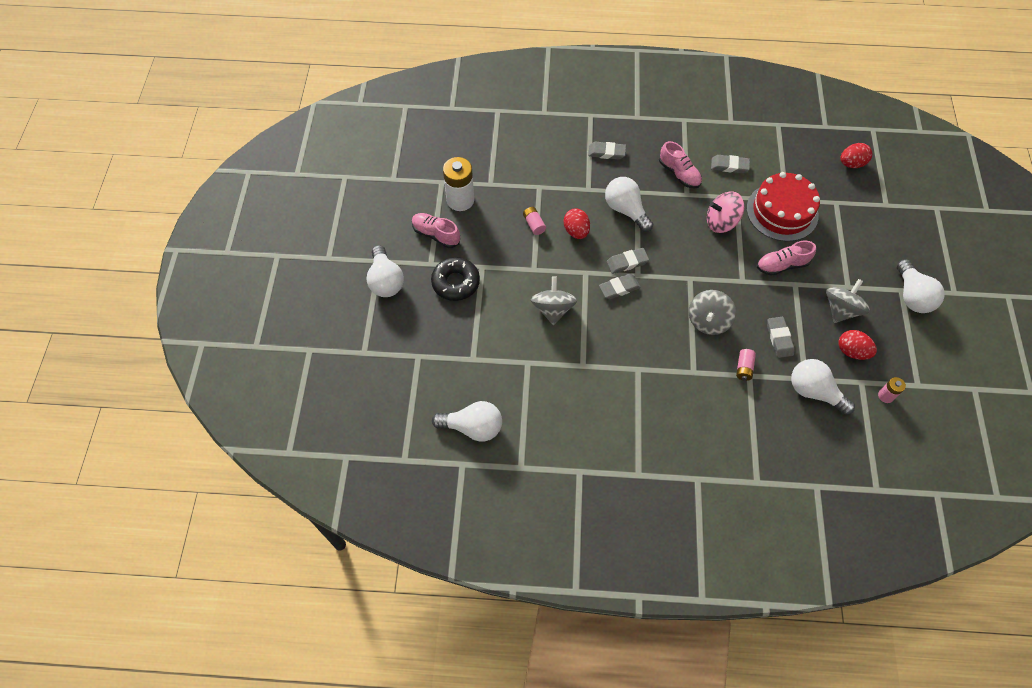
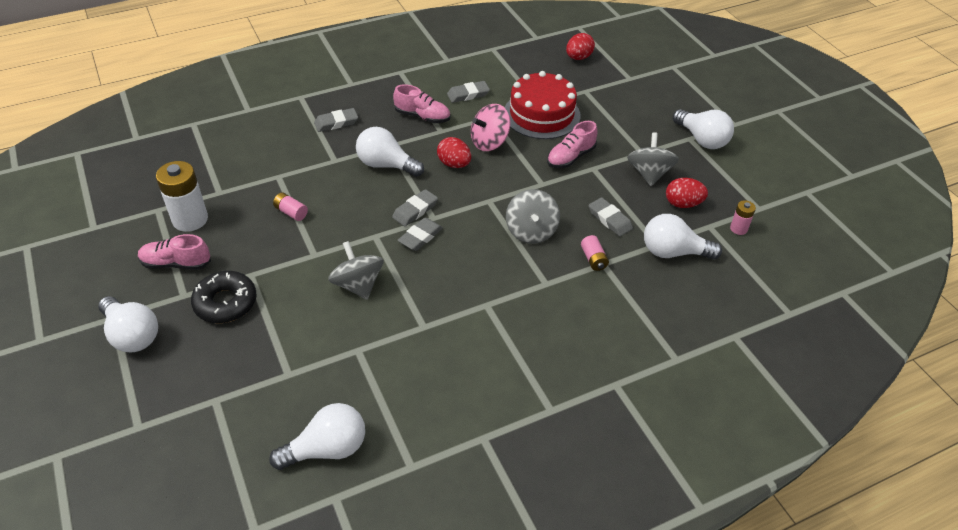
camera: 30 degrees left, 15 degrees down
(576, 231) = (343, 202): red egg -> red egg (454, 164)

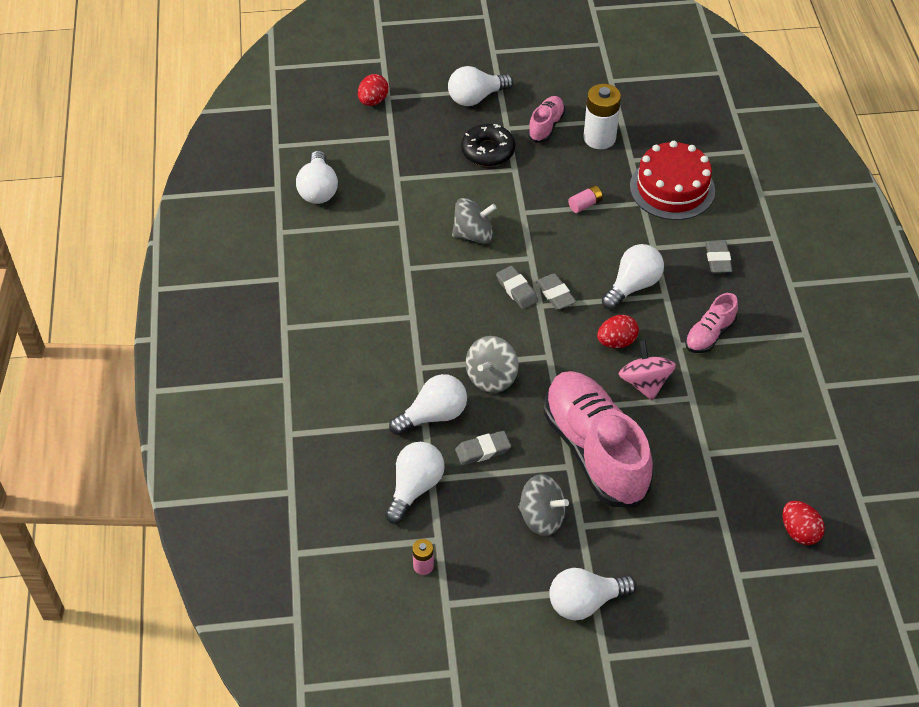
camera: 110 degrees right, 5 degrees up
(468, 94) = (742, 387): grey eraser -> none
(531, 231) = (491, 377): grey spinning top -> grey spinning top turned 75 degrees counterclockwise
(541, 114) = (683, 449): red cake -> red cake (672, 188)
(570, 157) = (595, 451): pink shoe -> pink shoe, size x2.15
(593, 259) = (433, 415): pink battery -> white light bulb
(683, 204) = (481, 529): red egg -> red egg (373, 101)

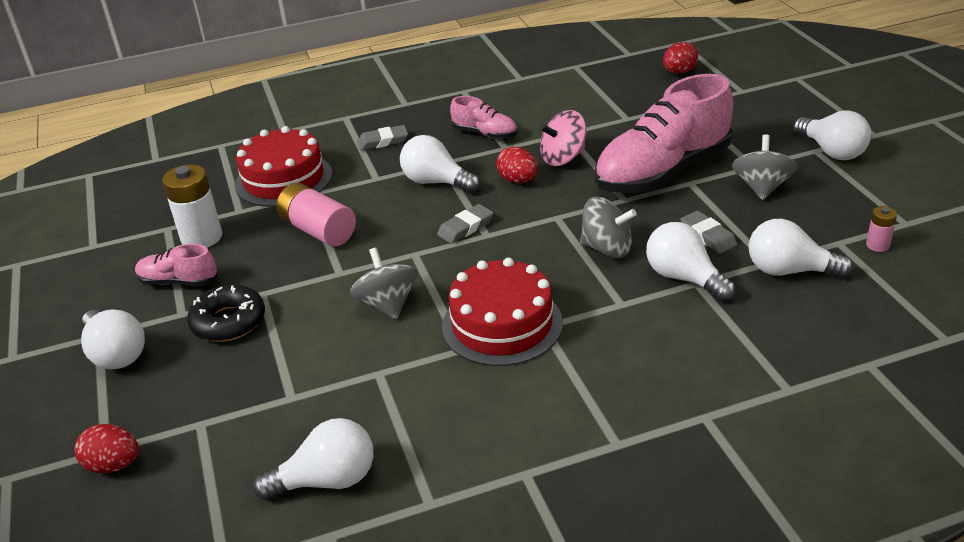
camera: 100 degrees left, 15 degrees down
(424, 293) = (502, 324): none -> red cake
(517, 290) = (469, 254): grey eraser -> none
(585, 204) = (318, 230): pink battery -> pink battery, size x1.99

